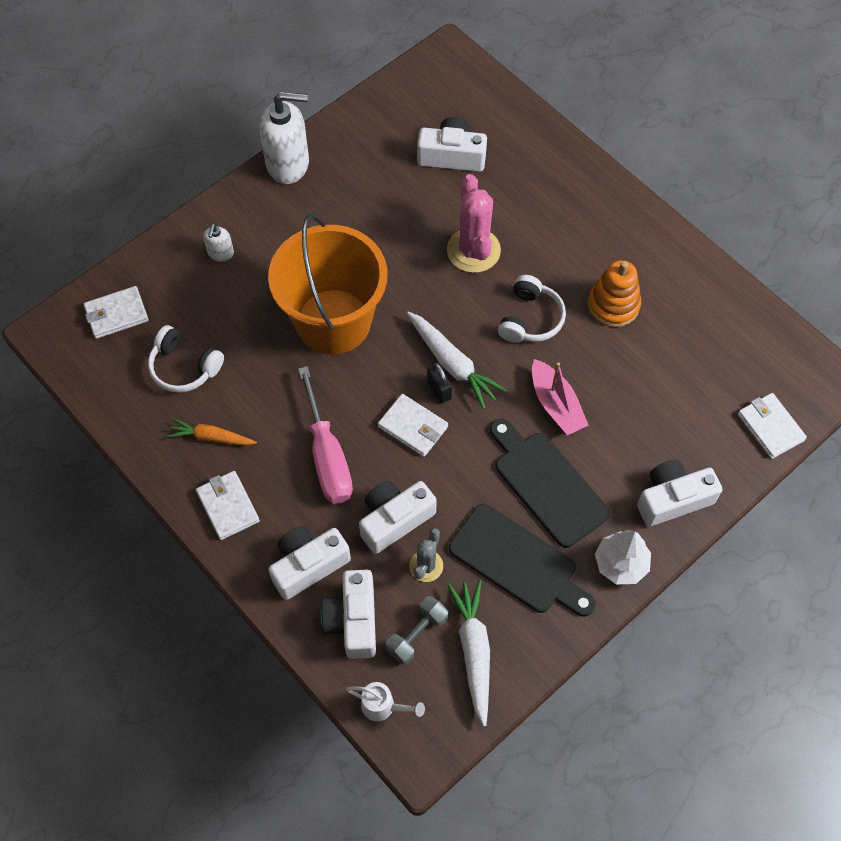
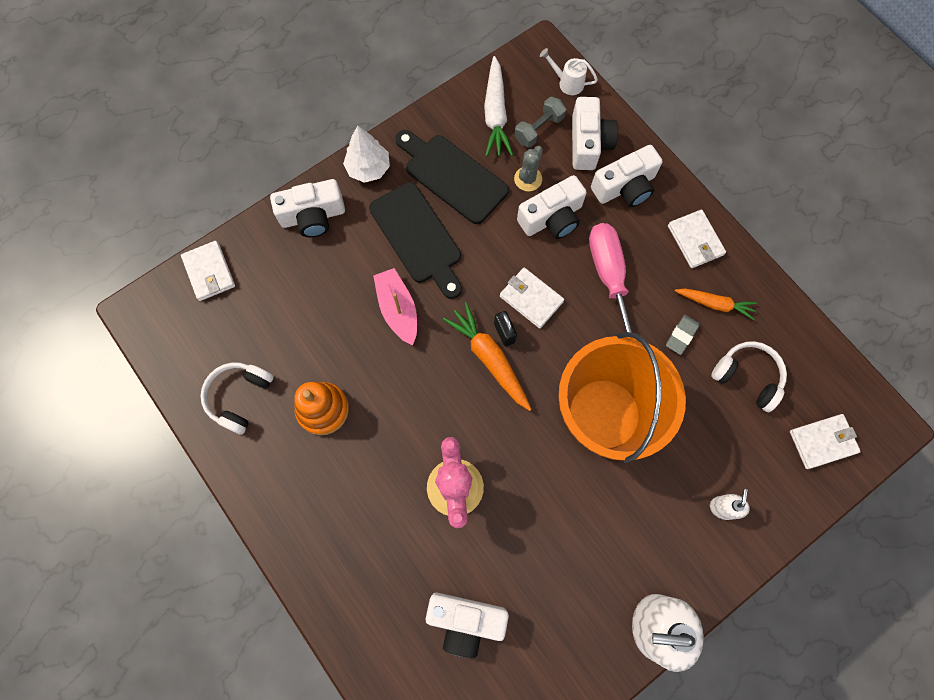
camera: 175 degrees left, 10 degrees up
(250, 402) = (681, 335): none -> grey eraser
(452, 364) = (489, 358): white carrot -> orange carrot
(530, 319) = (407, 401): white headphones -> white headphones (239, 397)

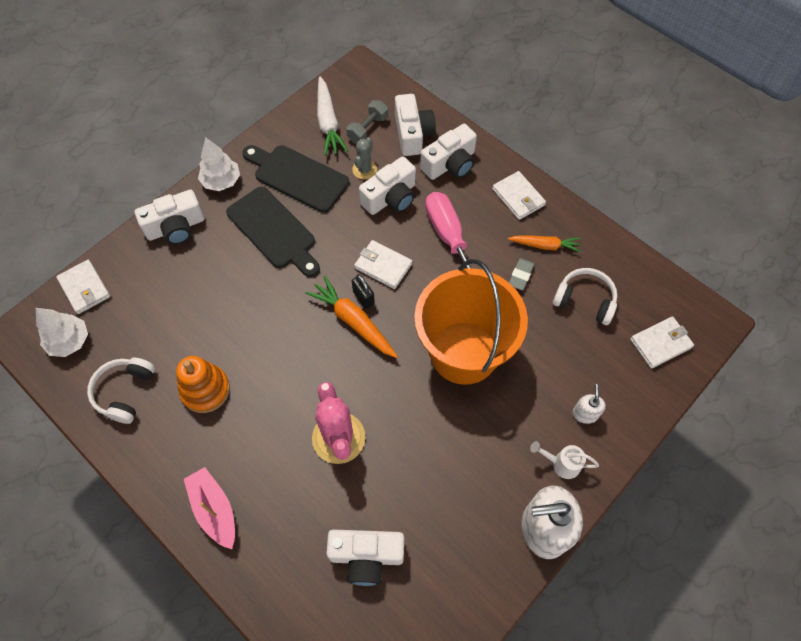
camera: 10 degrees left, 10 degrees down
(188, 330) = (69, 341): none -> white tree
(397, 309) = (264, 293): pink boat -> pink boat (214, 509)
(567, 83) = (386, 90): white watering can -> white watering can (561, 463)

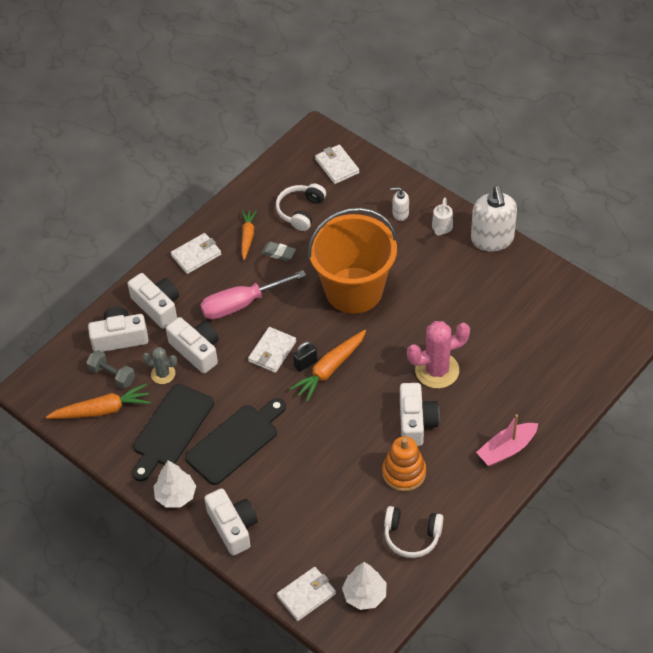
camera: 90 degrees left, 10 degrees down
(328, 122) = (102, 410): white carrot -> orange carrot
(366, 556) = (527, 344): white camera -> white camera (416, 422)

